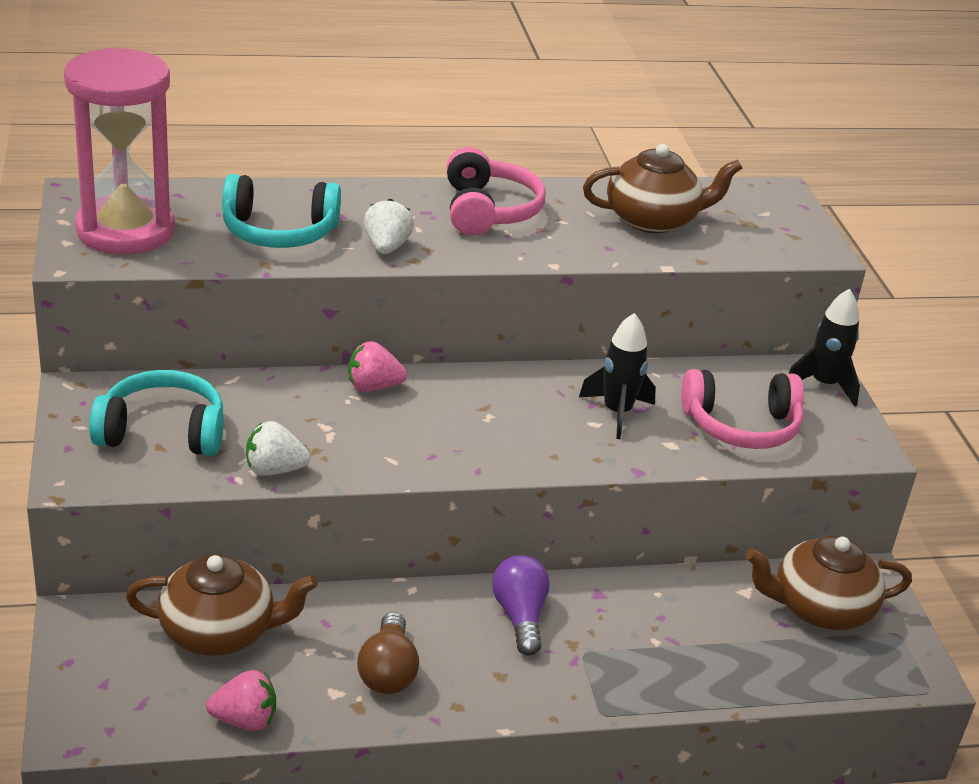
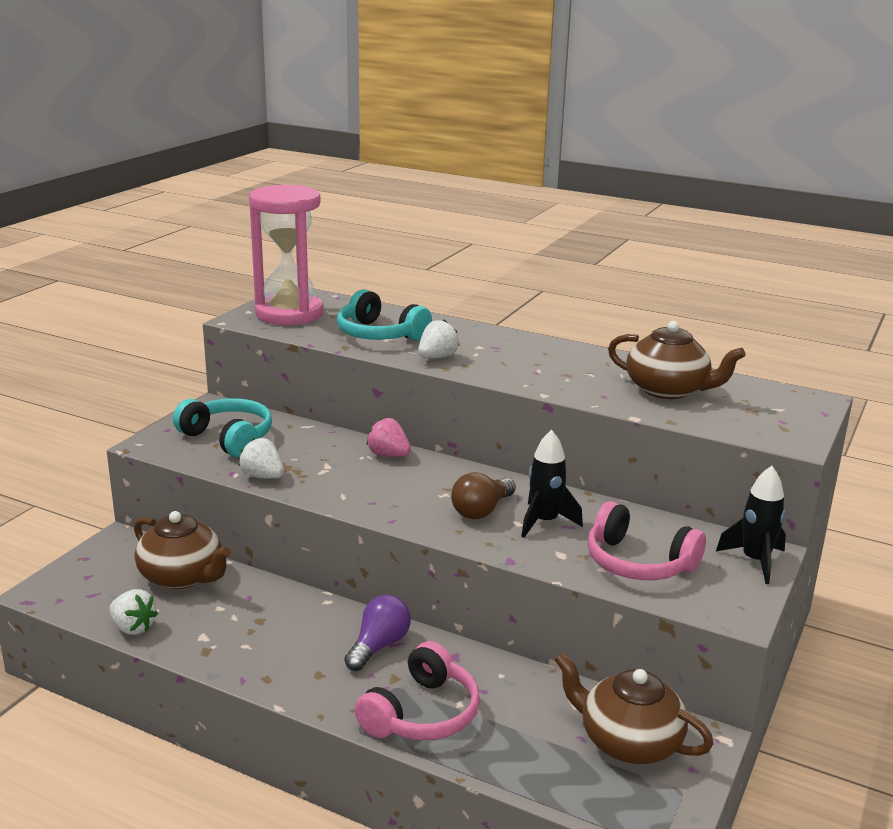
camera: 40 degrees right, 10 degrees down
(245, 720) = (133, 627): pink strawberry -> white strawberry
(388, 671) = (250, 639): brown light bulb -> brown light bulb (481, 510)
(488, 210) = (542, 356): pink headphones -> pink headphones (422, 714)

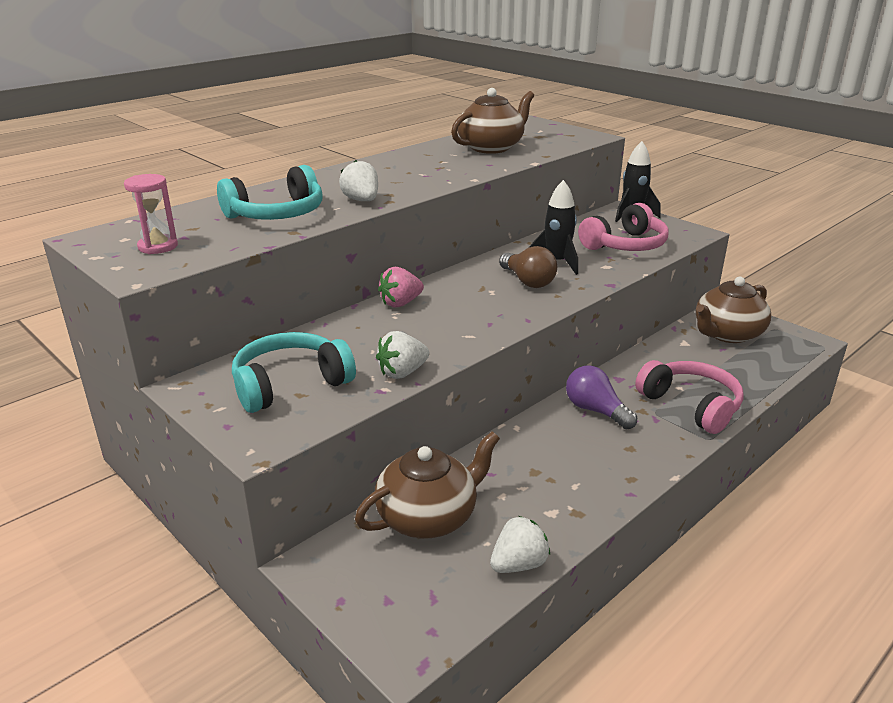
camera: 70 degrees left, 5 degrees up
(289, 314) = (158, 246): pink hourglass -> pink hourglass, size x0.44

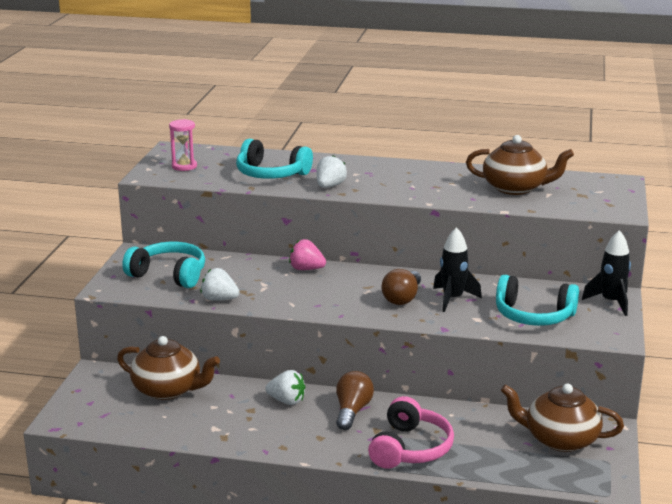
camera: 55 degrees right, 5 degrees down
(518, 564) = (155, 431): white strawberry -> white strawberry (287, 401)
(595, 410) = (352, 411): purple light bulb -> brown light bulb
(625, 245) = (533, 316): pink headphones -> turquoise headphones

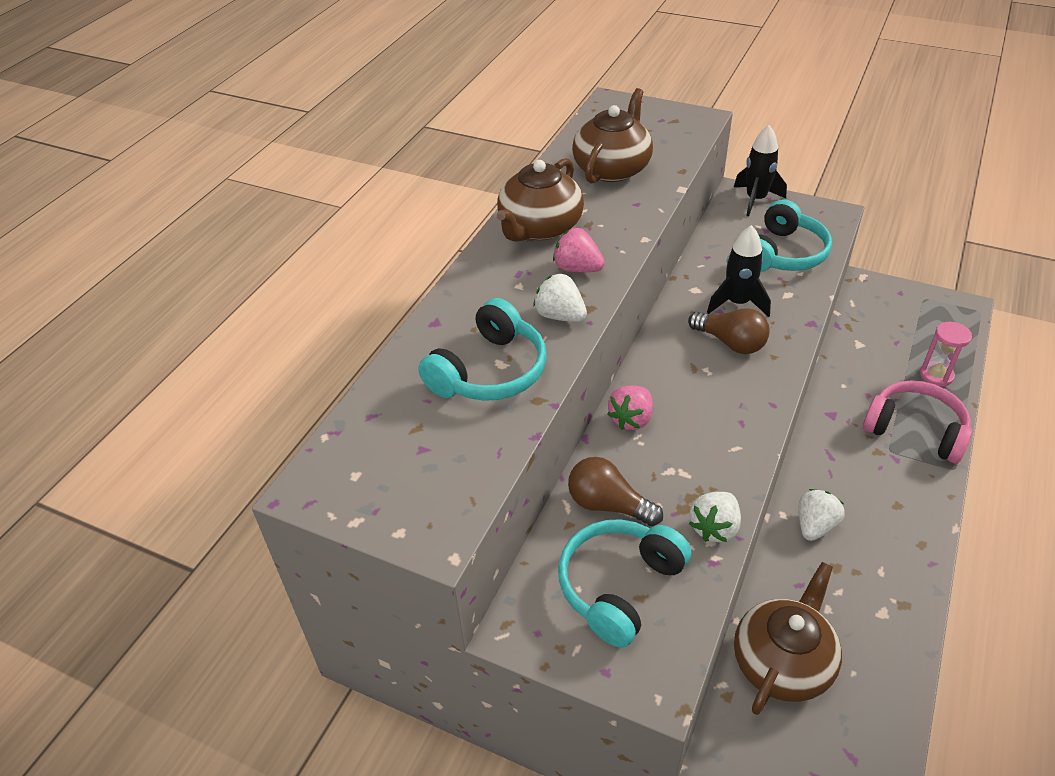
camera: 75 degrees left, 20 degrees up
(184, 166) = (411, 478): pink hourglass -> pink hourglass (936, 375)
(352, 411) = (838, 466): brown light bulb -> brown light bulb (608, 505)
(382, 187) = (577, 268): none -> pink strawberry
(560, 439) = (889, 319): brown teapot -> brown teapot (539, 227)

